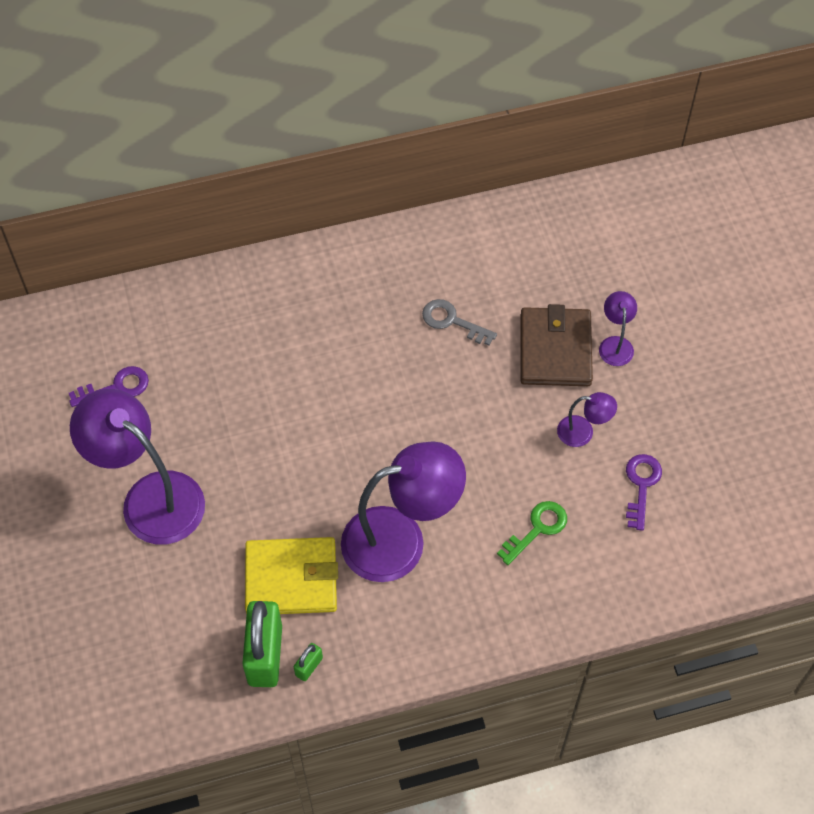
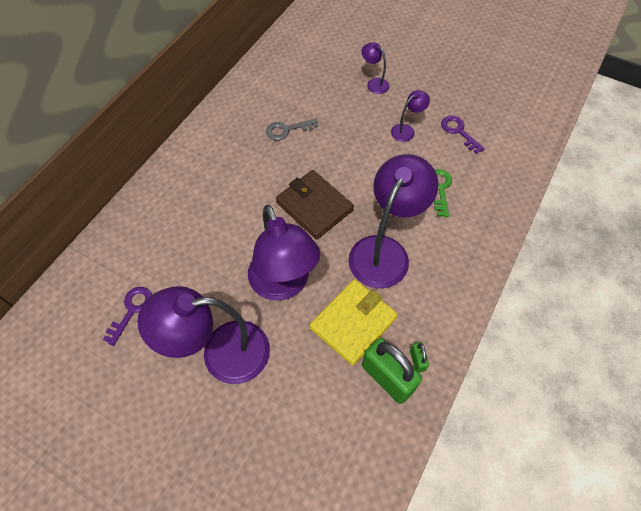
camera: 45 degrees left, 0 degrees up
(268, 484) = (283, 285): none -> purple lamp
(555, 350) = (350, 105): brown wallet -> brown wallet (314, 206)

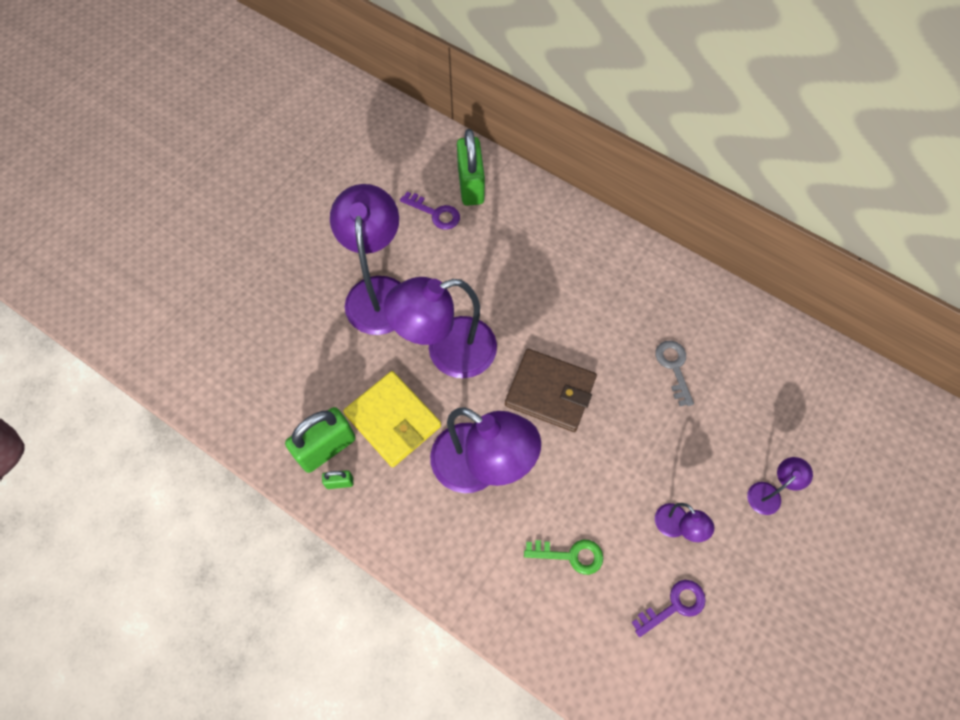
camera: 95 degrees right, 5 degrees up
(101, 281) = (471, 185): none -> green padlock
(314, 206) = (550, 392): brown wallet -> brown wallet turned 60 degrees clockwise

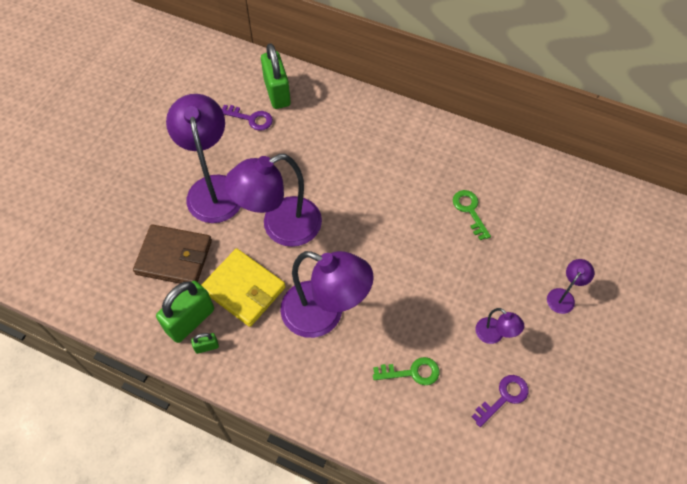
camera: 10 degrees left, 5 degrees down
(550, 392) = (372, 245): brown wallet -> brown wallet (174, 257)
(674, 367) = (470, 211): grey key -> green key

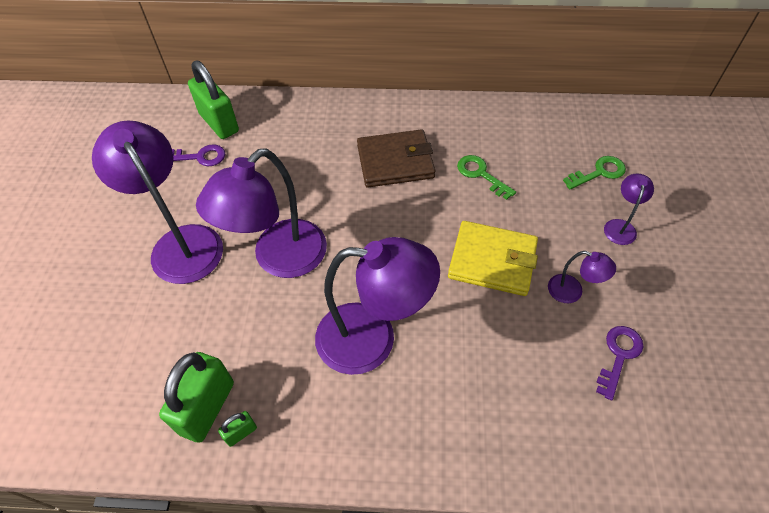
camera: 20 degrees left, 5 degrees down
(174, 257) = (159, 338): brown wallet -> brown wallet (395, 162)
(243, 289) = (262, 344): yellow wallet -> yellow wallet (492, 261)
(411, 372) = (504, 367): green key -> green key (599, 172)

